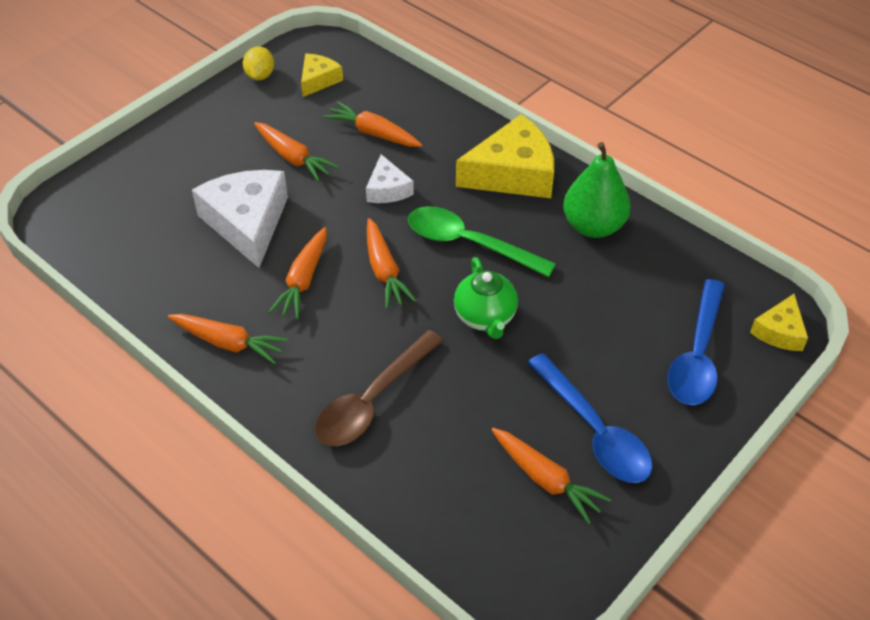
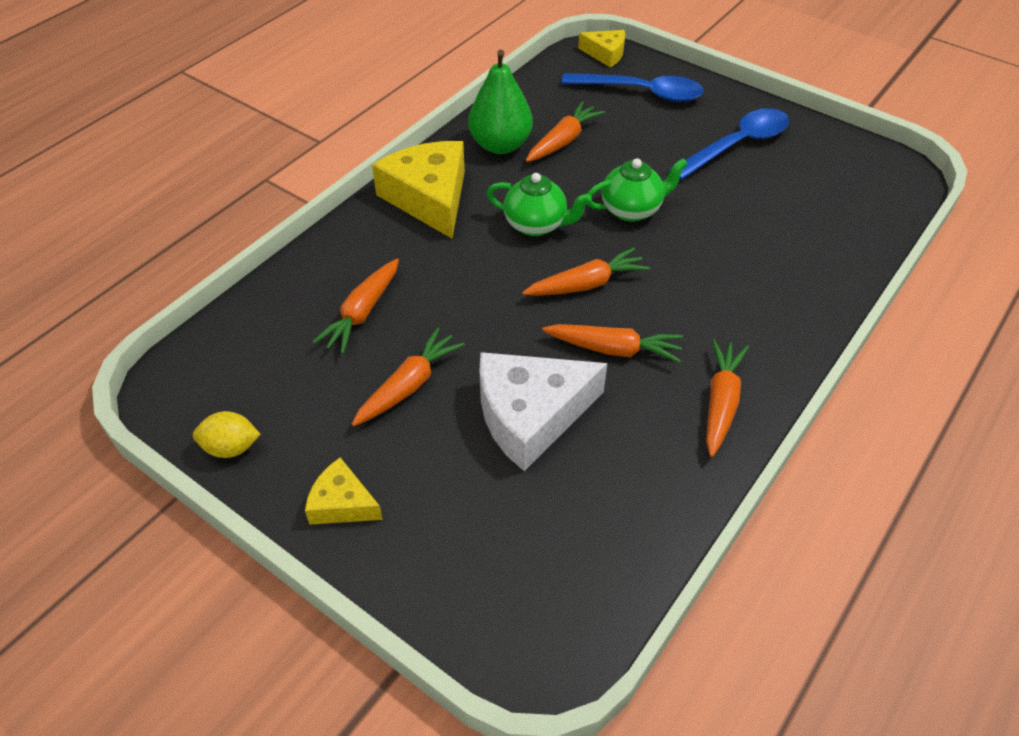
camera: 95 degrees left, 0 degrees up
(318, 80) = (250, 379): yellow cheese -> yellow cheese (342, 503)
(372, 400) = (755, 278): brown spoon -> none
(387, 189) = (460, 292): white cheese -> none
(468, 243) = (536, 225): green spoon -> green teapot
(545, 479) = (795, 170): orange carrot -> orange carrot (563, 141)

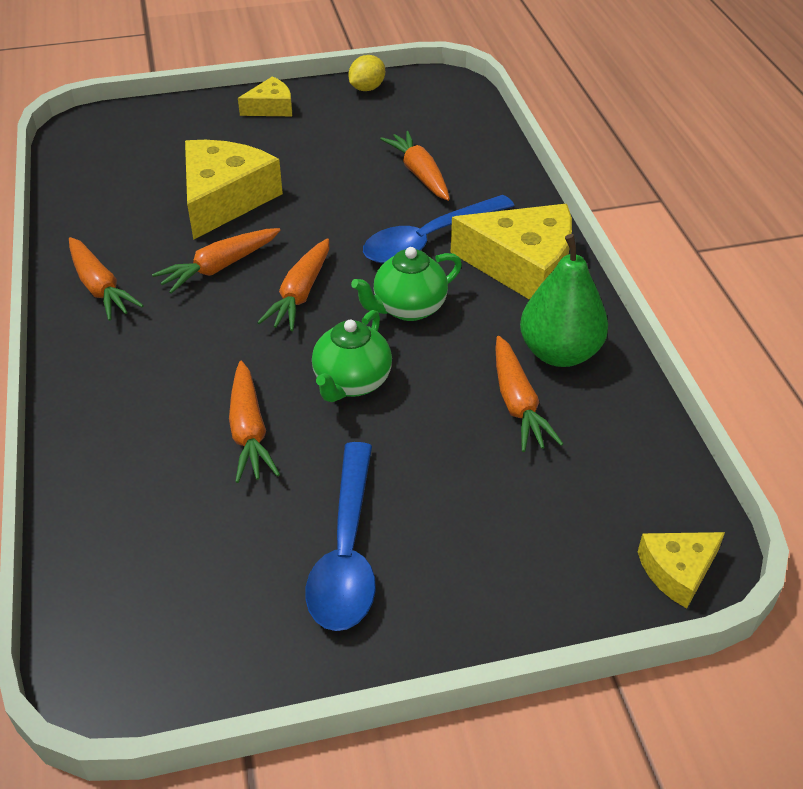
camera: 130 degrees right, 5 degrees down
(408, 386) = (323, 164): orange carrot -> orange carrot (249, 431)
(531, 415) = (224, 199): white cheese -> yellow cheese
(641, 93) = (546, 541): blue spoon -> blue spoon (429, 240)

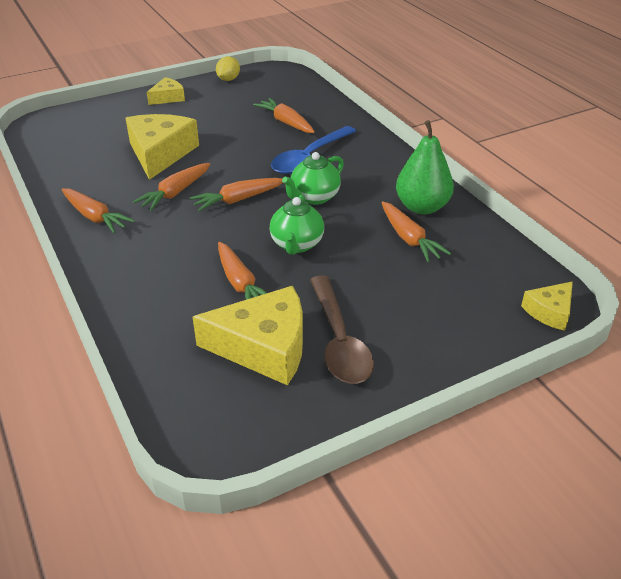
camera: 15 degrees left, 5 degrees down
(300, 293) = (238, 200): orange carrot -> orange carrot turned 60 degrees clockwise
(347, 552) = (339, 340): blue spoon -> brown spoon
(522, 266) = (376, 163): yellow cheese -> yellow cheese (264, 347)

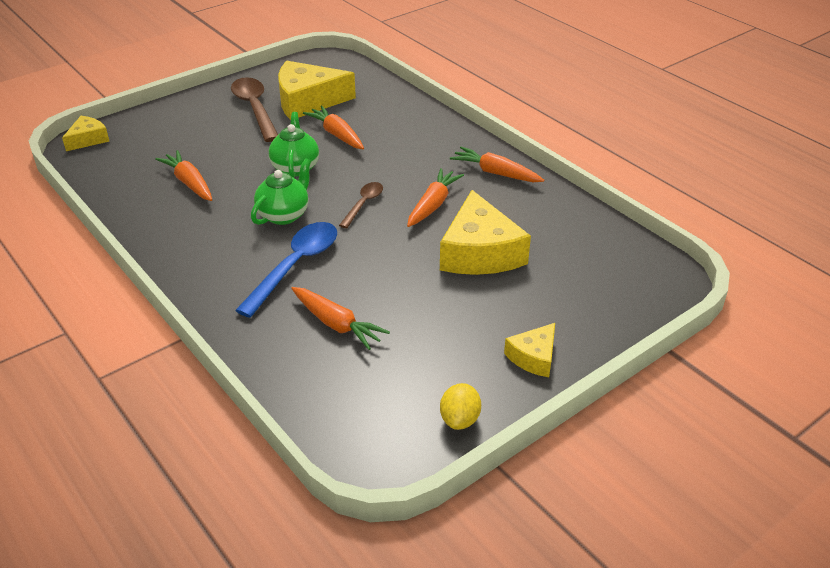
camera: 170 degrees right, 0 degrees up
(238, 200) = (363, 204): orange carrot -> brown spoon
(422, 207) = (169, 216): green pear -> none

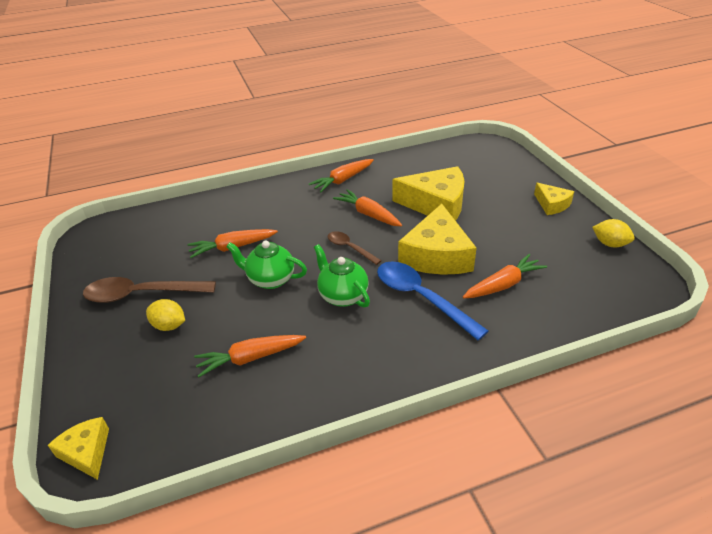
camera: 70 degrees left, 0 degrees up
(220, 133) = (169, 325): none -> yellow lemon
(308, 101) = (158, 257): yellow cheese -> yellow cheese (436, 255)

